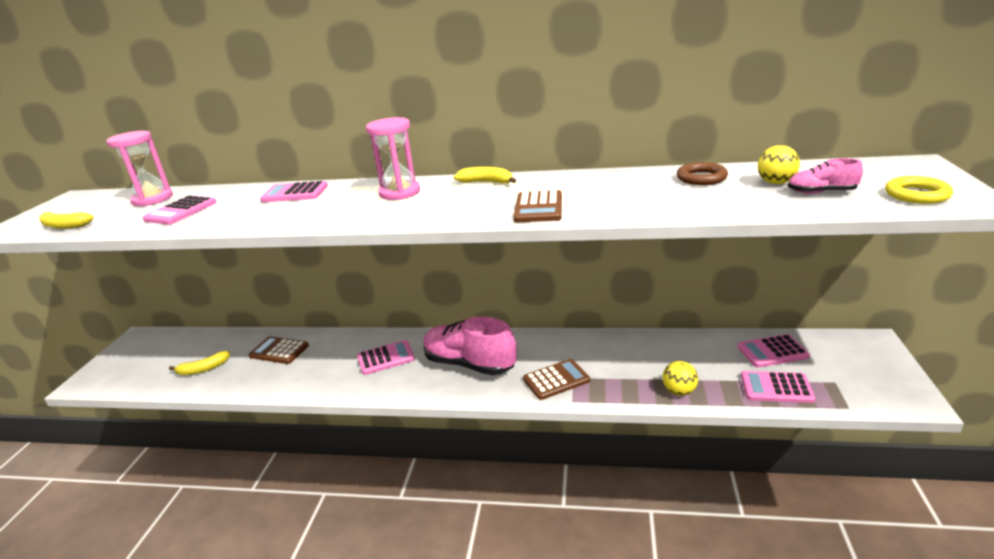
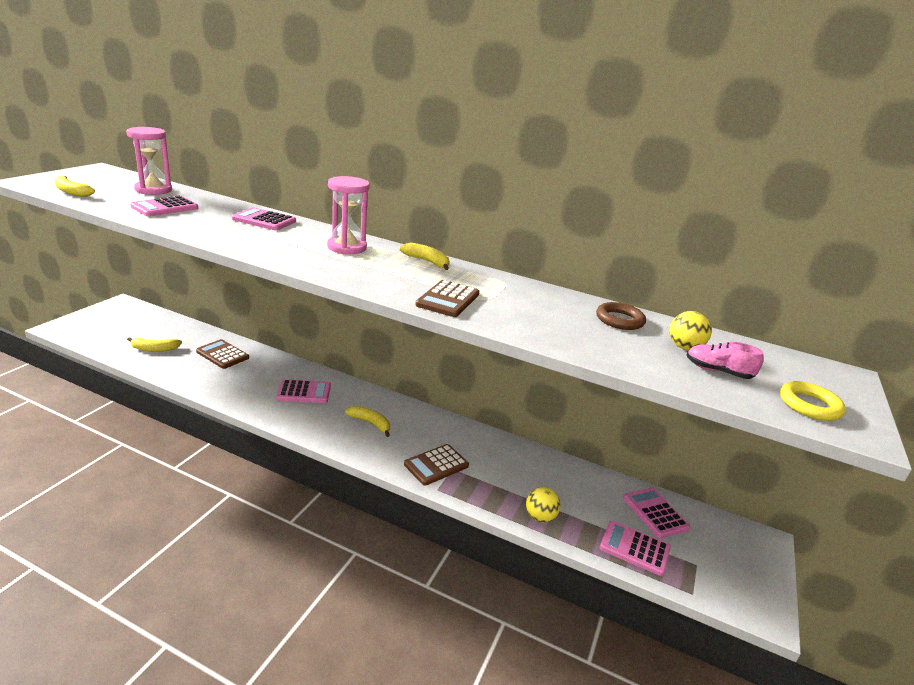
camera: 10 degrees right, 0 degrees up
(469, 364) = (370, 423): pink shoe -> yellow banana
(556, 380) = (436, 465): brown calculator -> brown calculator turned 150 degrees clockwise
(772, 352) = (655, 513): pink calculator -> pink calculator turned 60 degrees clockwise

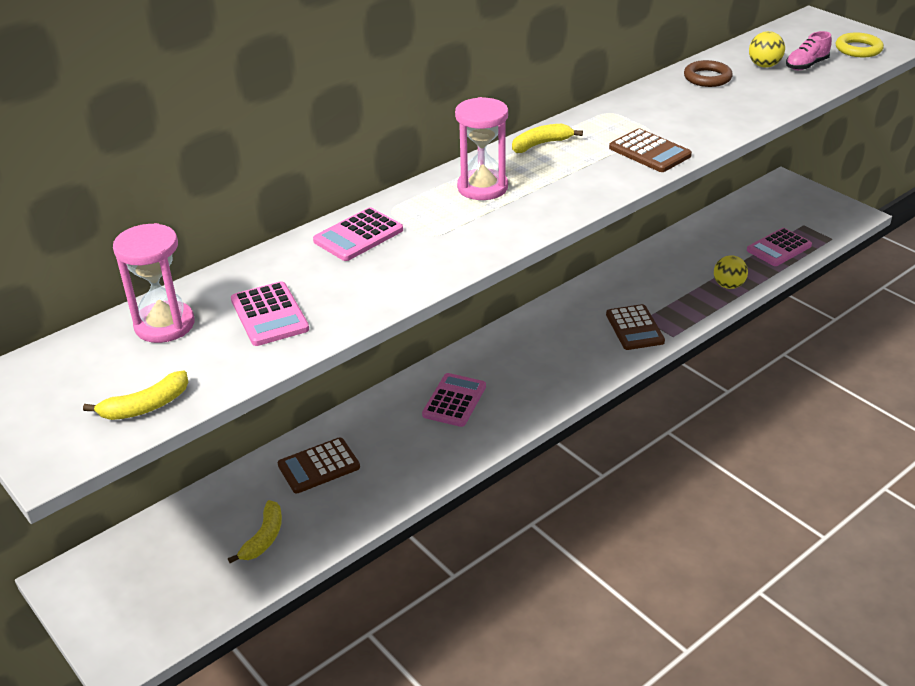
camera: 60 degrees left, 10 degrees up
(370, 423) = (543, 358): yellow banana -> none
(655, 513) = (739, 222): pink calculator -> none

